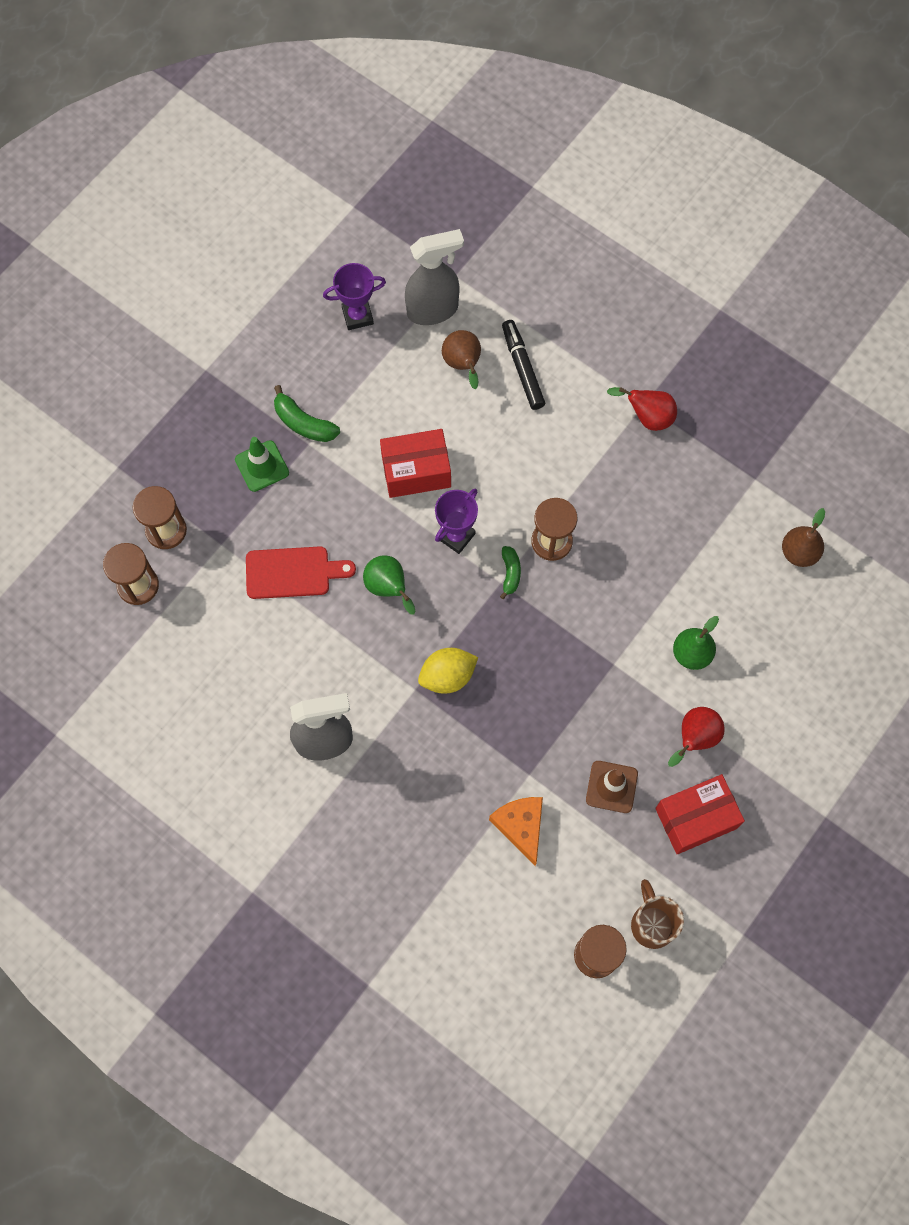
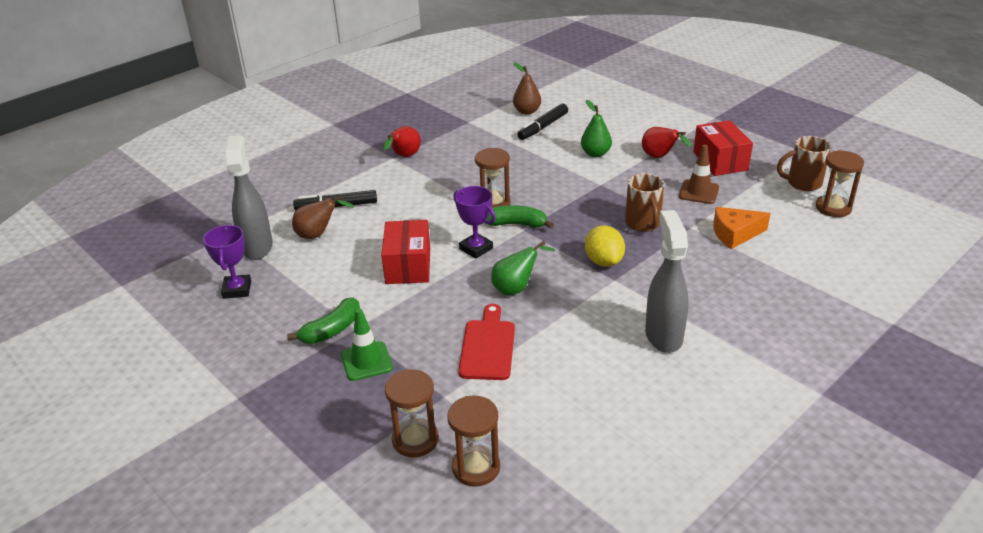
camera: 80 degrees left, 35 degrees down
(510, 573) = (516, 224): green banana -> green banana, size x1.53
(529, 718) = (643, 224): none -> brown mug
(755, 579) = (543, 127): none -> black marker

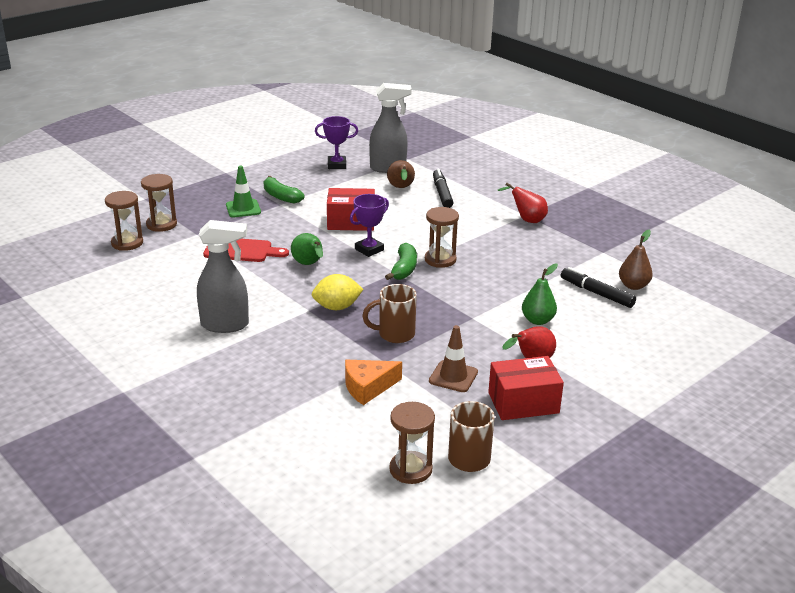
camera: 90 degrees right, 5 degrees down
(735, 234) = (368, 387): orange cheese -> orange cheese turned 105 degrees counterclockwise

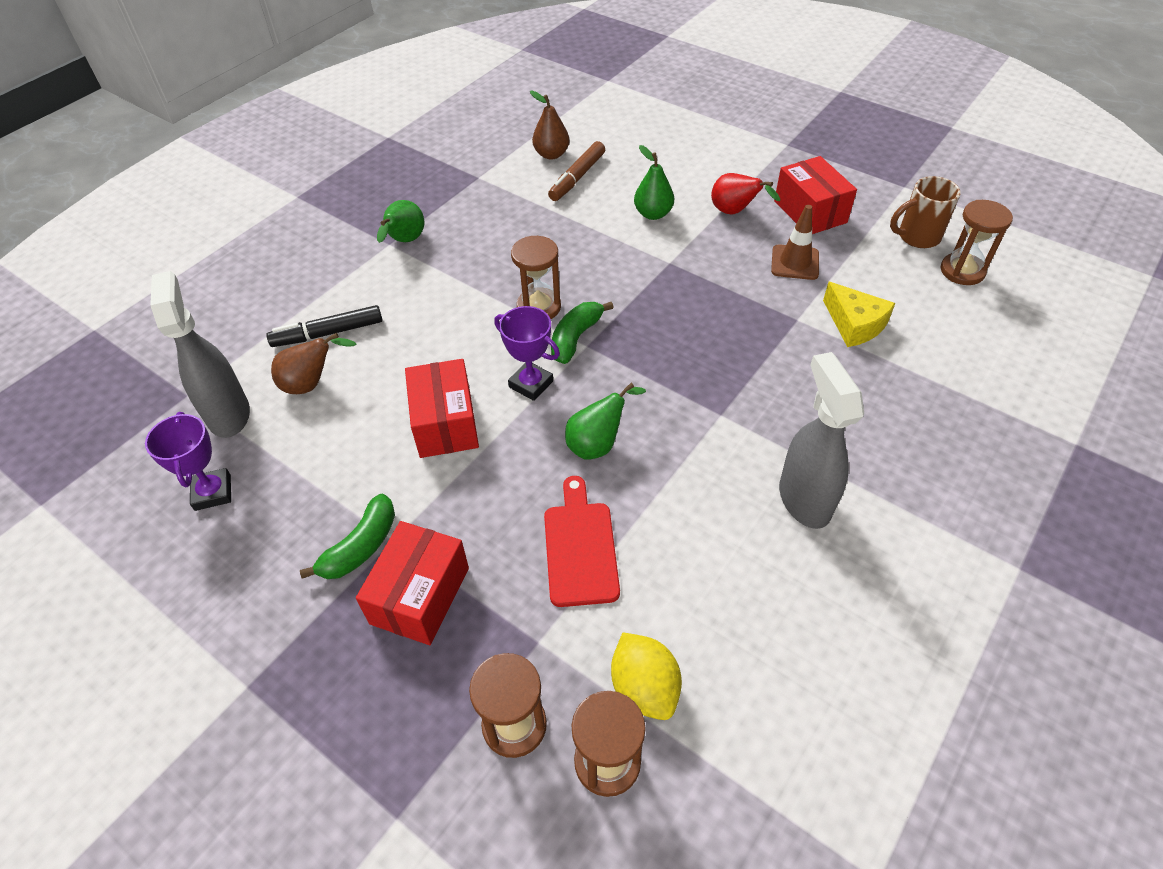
camera: 100 degrees left, 20 degrees up
(243, 209) = (420, 595): green traffic cone -> red box
(337, 307) = (701, 386): yellow lemon -> yellow lemon (644, 687)
(368, 387) = (854, 324): orange cheese -> yellow cheese
(394, 334) = (737, 320): brown mug -> none
(404, 269) = (576, 338): green banana -> green banana turned 60 degrees counterclockwise
(526, 220) = (404, 241): red pear -> green pear
(596, 293) = (577, 177): black marker -> brown marker

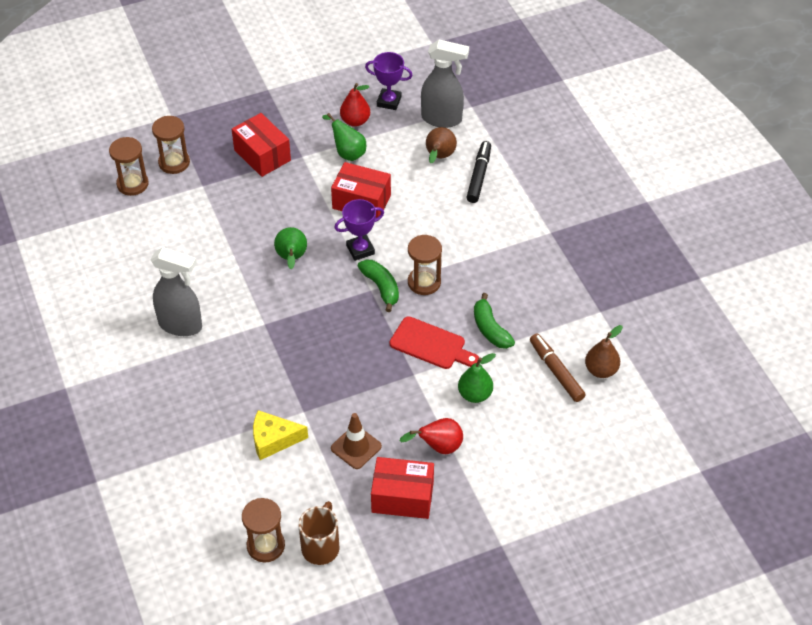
camera: 120 degrees right, 0 degrees up
(278, 512) = (355, 121): none -> red pear
(360, 547) = (308, 144): green banana -> green banana (490, 329)
(404, 241) = (547, 241): green pear -> green pear (347, 153)
(580, 547) = (236, 221): red cutting board -> red cutting board (431, 345)
(644, 687) = (149, 210): yellow lemon -> none

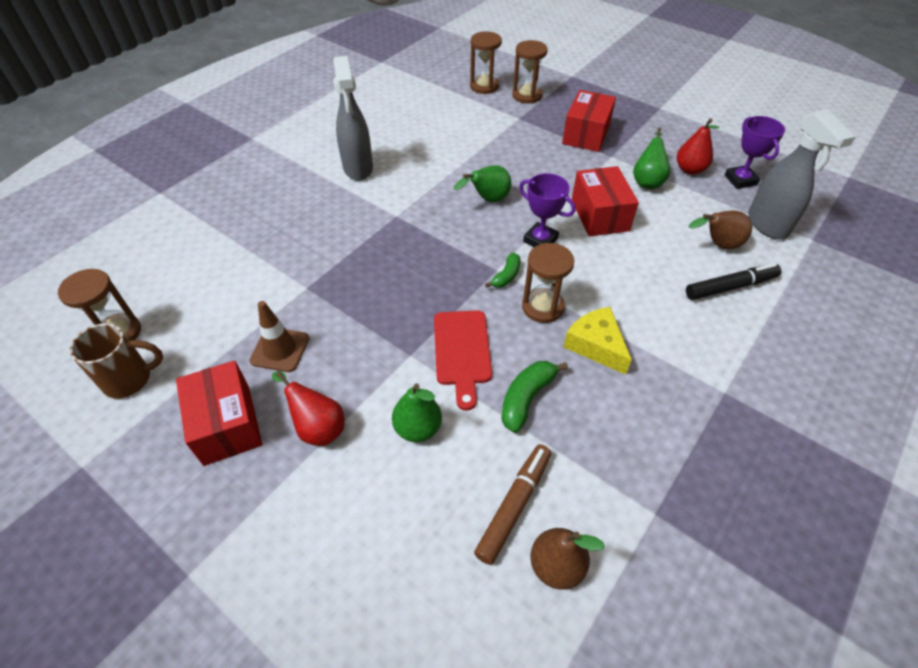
camera: 60 degrees right, 0 degrees up
(273, 439) = (258, 281): yellow cheese -> yellow cheese (596, 345)
(381, 287) = (506, 276): green banana -> green banana, size x0.65

